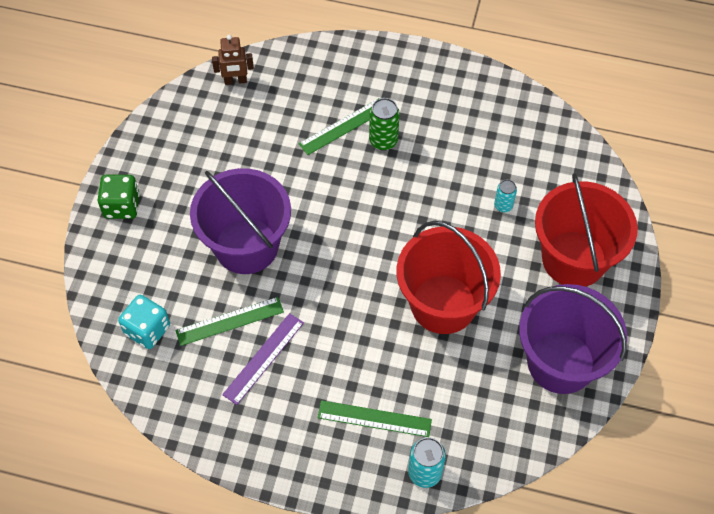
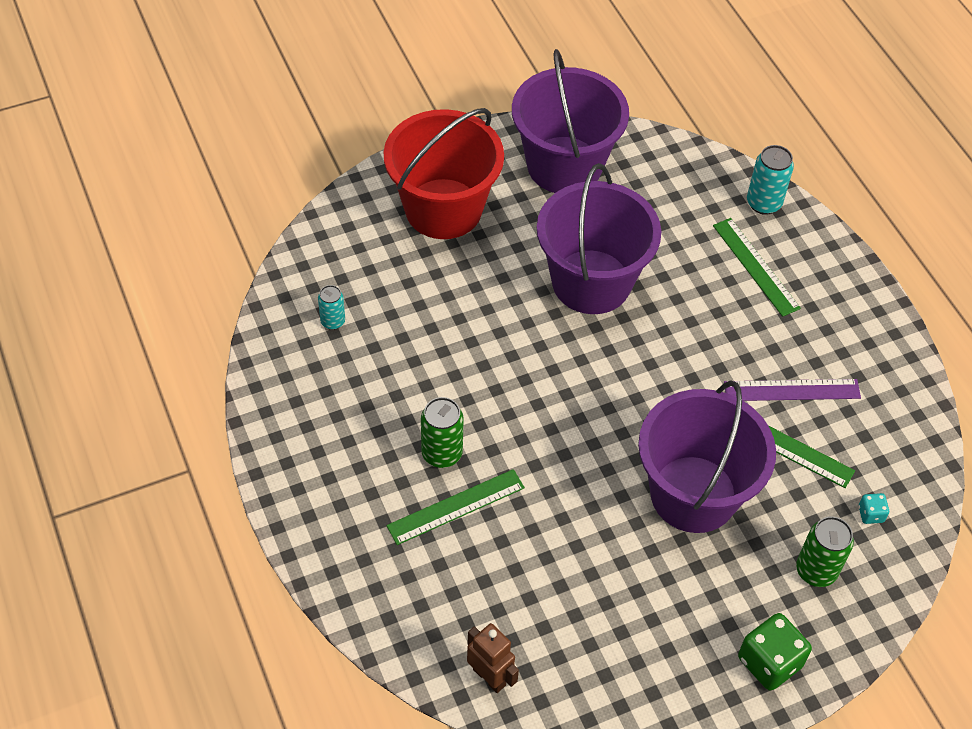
camera: 130 degrees left, 5 degrees down
(145, 270) = (816, 571): none -> green can
(147, 330) = (870, 514): turquoise dice -> turquoise dice, size x0.49
(343, 126) = (456, 506): green ruler -> green ruler turned 45 degrees counterclockwise
(443, 304) = (591, 282): red bucket -> purple bucket
(503, 206) = (431, 296): turquoise can -> turquoise can (333, 321)

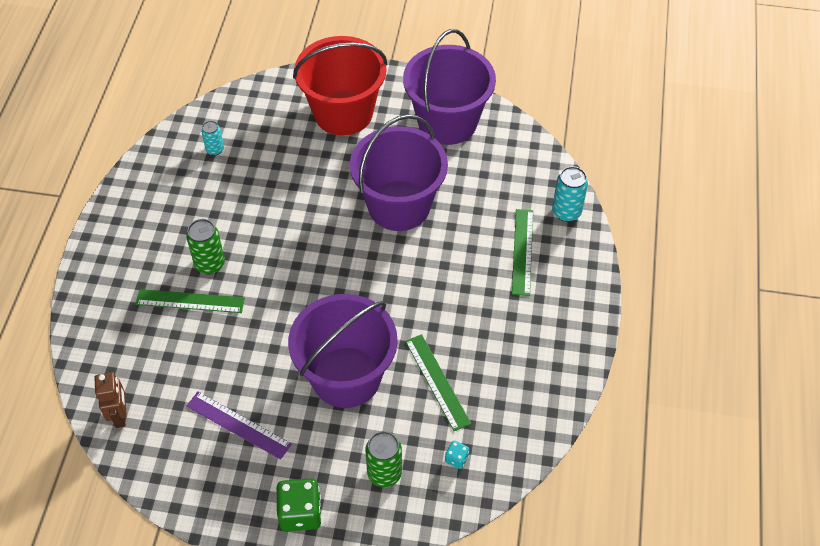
camera: 35 degrees right, 0 degrees up
(792, 390) = (474, 346): purple ruler -> purple ruler (238, 425)

